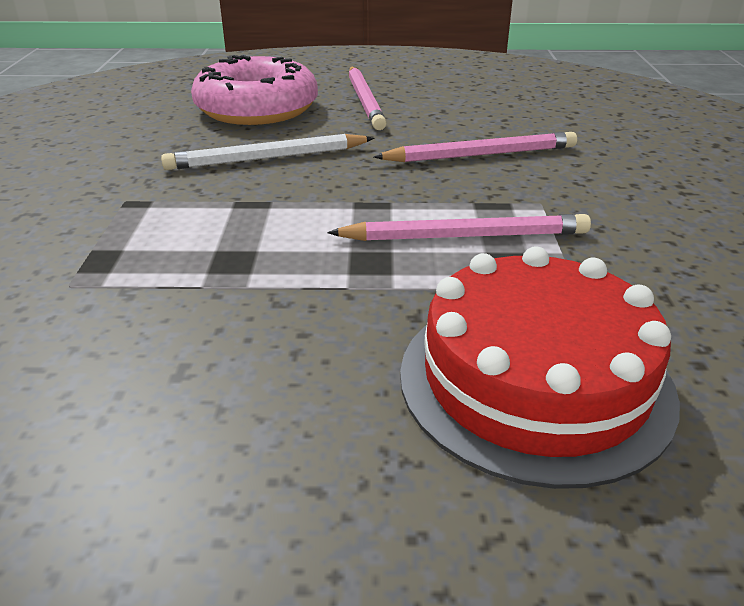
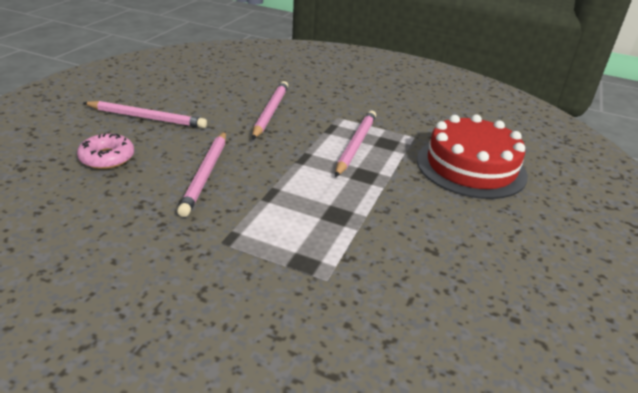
camera: 70 degrees left, 0 degrees up
(257, 108) = (107, 158): pink donut -> pink donut, size x0.52
(267, 158) = (205, 174): white pencil -> pink pencil

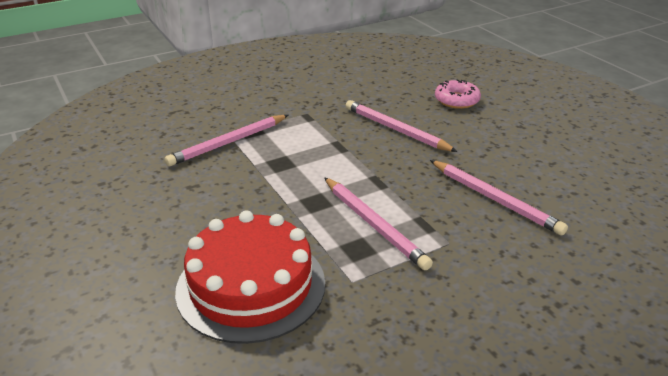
camera: 130 degrees right, 0 degrees up
(147, 118) = (523, 129): pink pencil -> pink pencil (228, 143)

